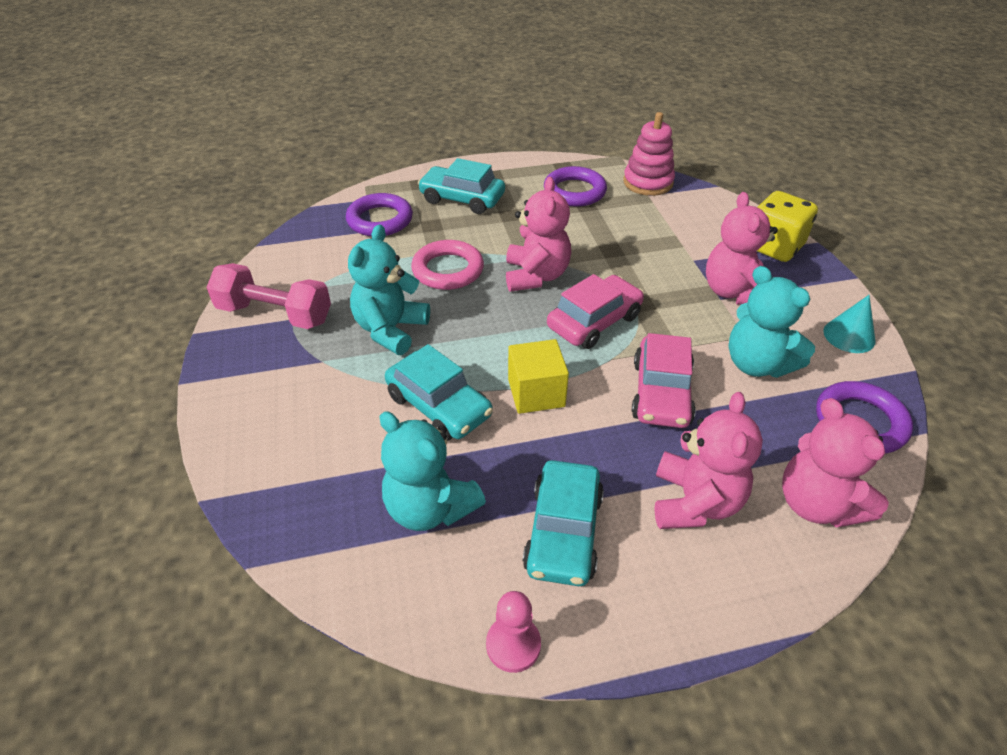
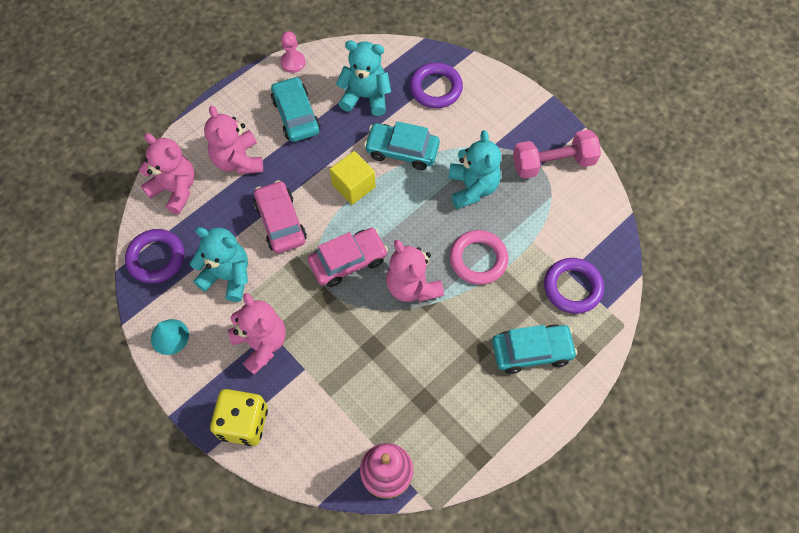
camera: 150 degrees right, 20 degrees up
(574, 191) = (445, 417): purple ring -> purple ring (436, 88)
(594, 321) = (348, 261): pink car -> pink car turned 135 degrees counterclockwise

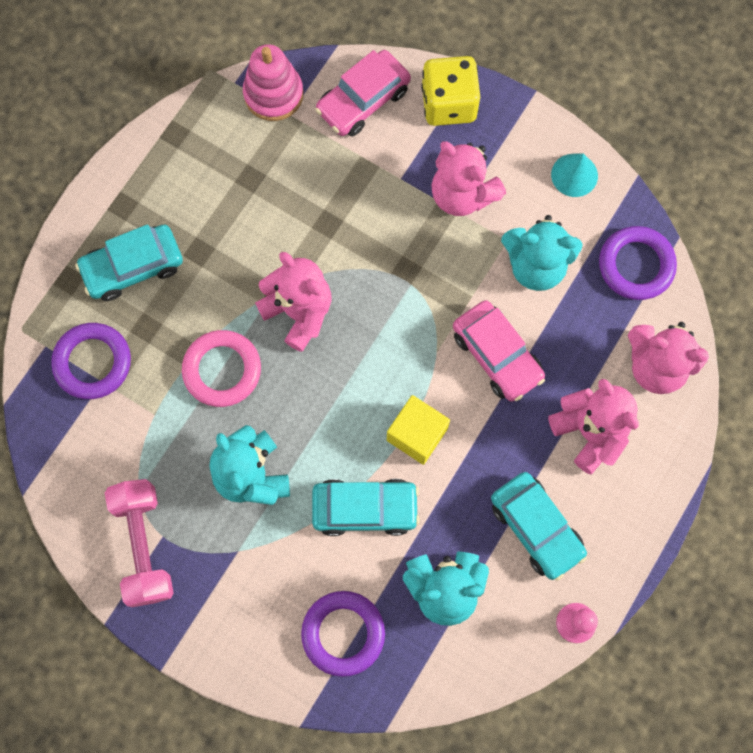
camera: 165 degrees right, 10 degrees up
(348, 261) = (390, 324): pink car -> pink car (363, 100)
(553, 163) = (144, 545): pink dumbbell -> pink dumbbell turned 75 degrees counterclockwise

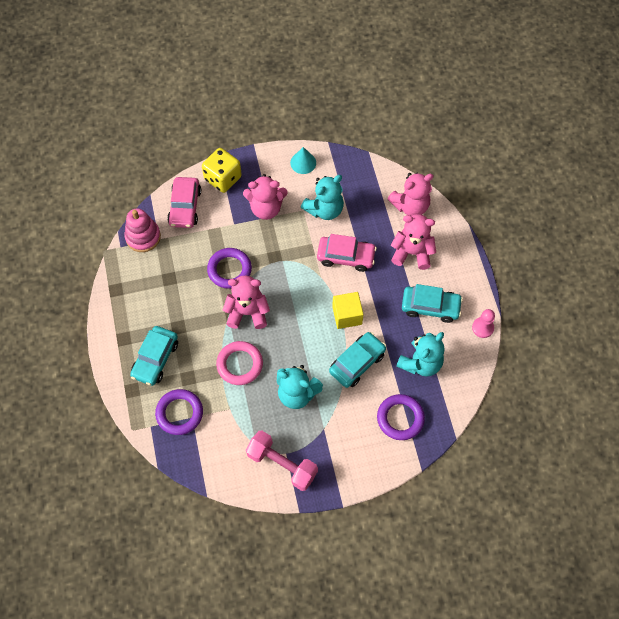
camera: 45 degrees left, 10 degrees down
(636, 265) = (363, 176): purple ring -> purple ring (229, 270)

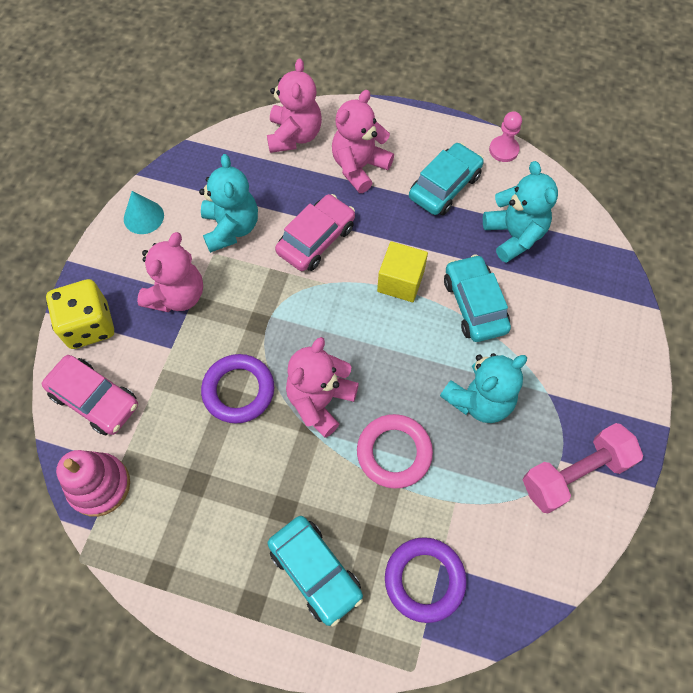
camera: 60 degrees left, 0 degrees up
(400, 418) = (577, 296): purple ring -> none

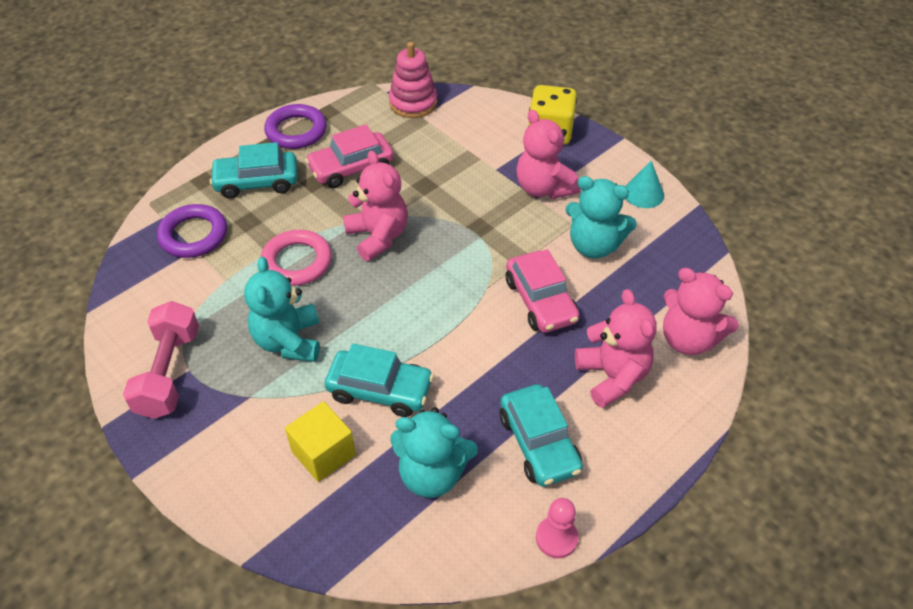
camera: 120 degrees right, 15 degrees down
(95, 399) = (482, 118): pink car -> pink car (351, 168)
(238, 390) = (427, 193): purple ring -> purple ring (296, 131)
(400, 281) = (448, 343): yellow cube -> yellow cube (323, 453)

